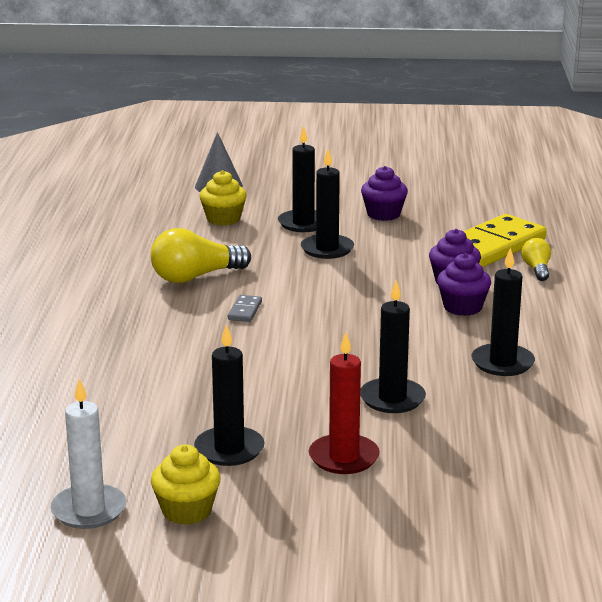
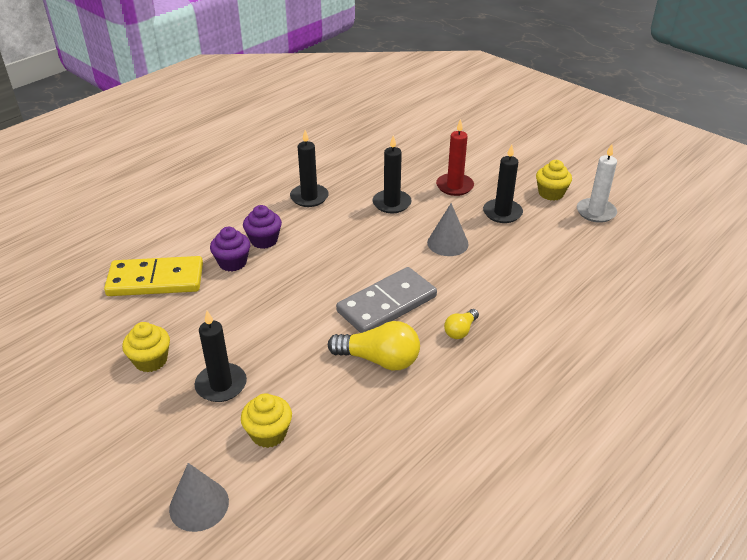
camera: 140 degrees left, 15 degrees up
(244, 311) = (387, 304): grey domino -> grey domino, size x2.48
(256, 385) = (447, 243): none -> grey cone
(327, 249) = (253, 340): black candle -> none
(383, 214) = (151, 360): purple cupcake -> yellow cupcake
(537, 269) = (172, 247): yellow light bulb -> yellow light bulb (460, 330)

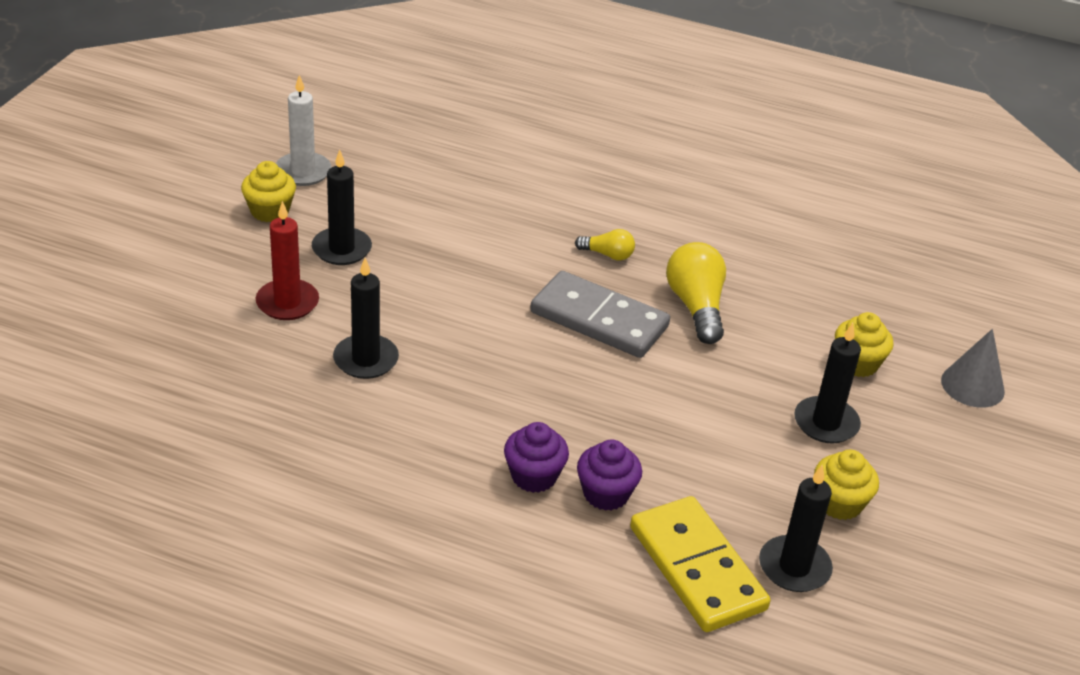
camera: 115 degrees left, 0 degrees up
(309, 197) = (390, 458): black candle -> black candle (794, 567)
(447, 243) = (441, 288): grey cone -> none

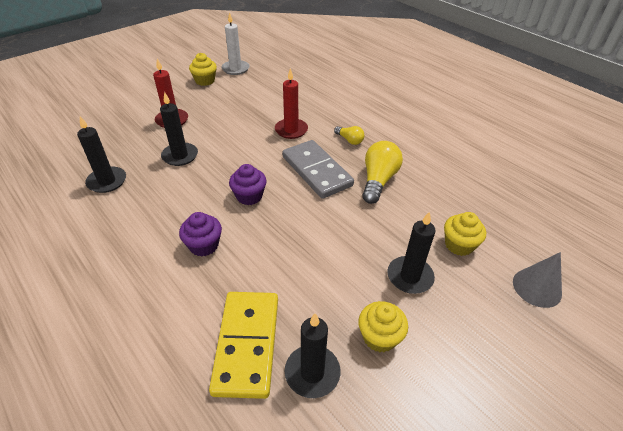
camera: 30 degrees right, 5 degrees up
(341, 249) = (220, 104): black candle -> black candle (107, 181)
(504, 263) = (291, 130): none -> red candle
(606, 494) = (234, 271): purple cupcake -> purple cupcake (249, 196)

